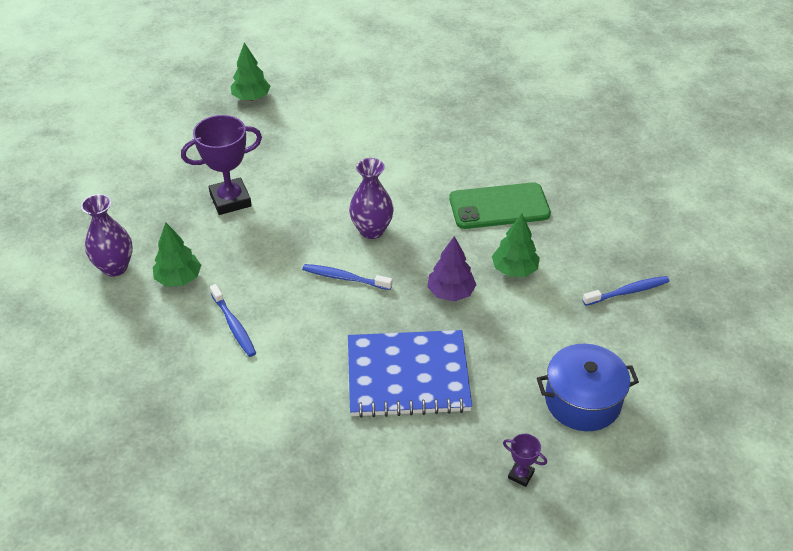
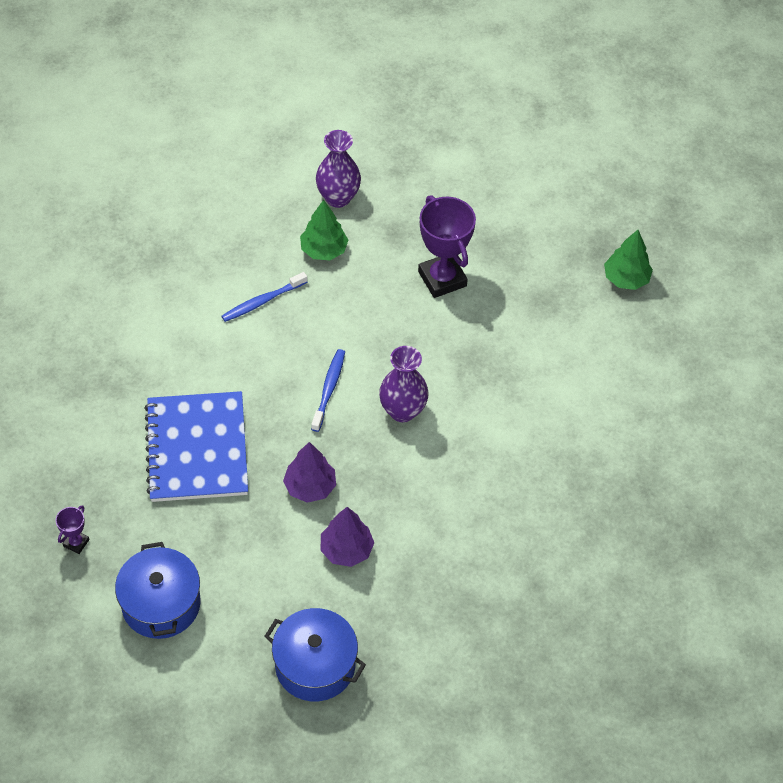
camera: 85 degrees right, 10 degrees up
(499, 206) = (450, 538): green phone -> none
(514, 269) = (346, 550): green tree -> purple tree
(628, 291) = (315, 665): blue toothbrush -> blue pot

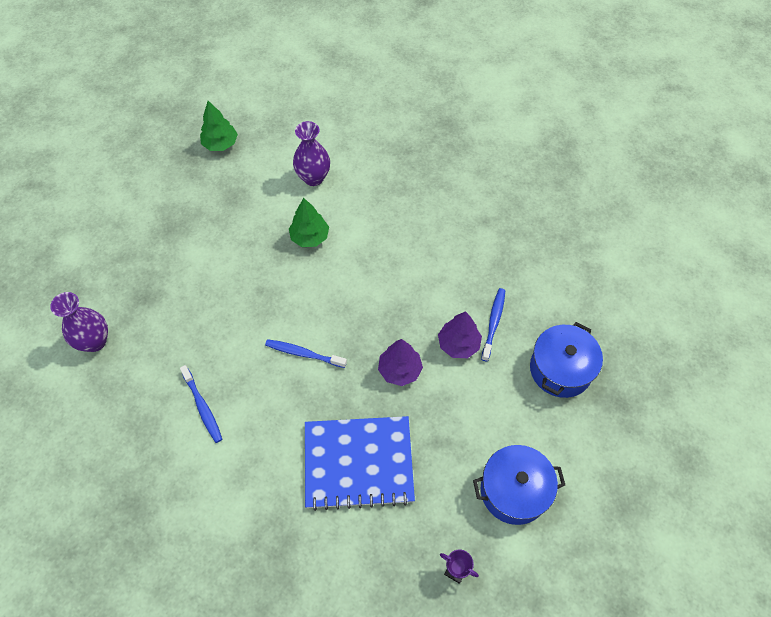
camera: 85 degrees left, 5 degrees up
(324, 250) = (153, 354): green tree -> green tree (309, 237)
(378, 590) = (493, 323): none -> blue toothbrush
(402, 411) = (329, 299): purple vase -> purple vase (313, 178)
(442, 279) = (200, 264): purple trophy -> none

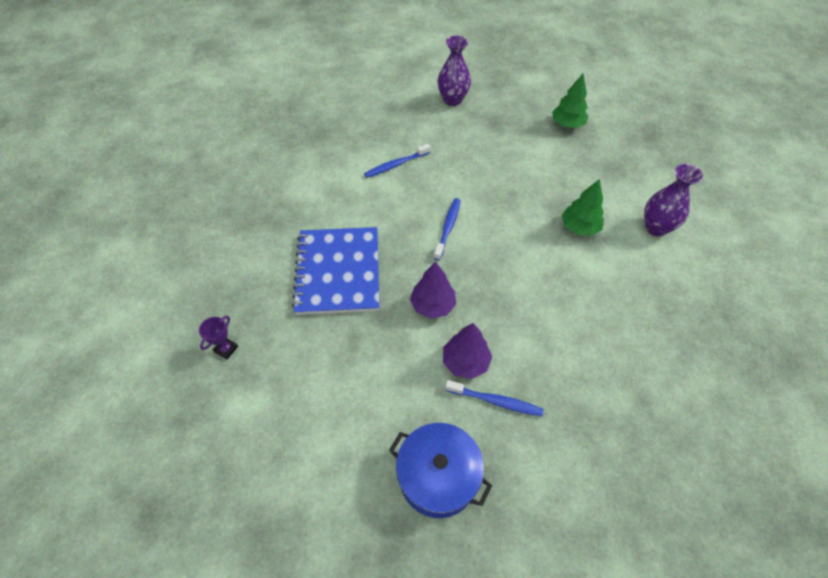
camera: 90 degrees right, 5 degrees down
(220, 144) = (674, 154): green tree -> green tree (567, 124)
(514, 490) = (295, 409): blue pot -> none

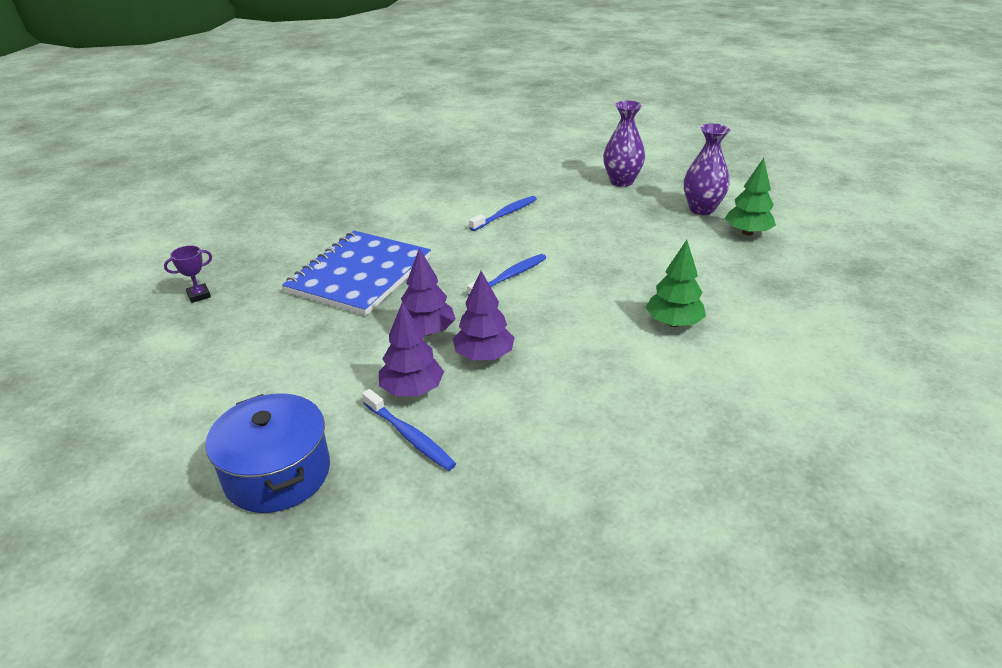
camera: 30 degrees right, 20 degrees down
(396, 165) = (505, 214): blue toothbrush -> blue toothbrush turned 135 degrees clockwise
(487, 309) = (484, 356): none -> purple tree
(656, 228) = (784, 355): purple vase -> purple vase (701, 209)

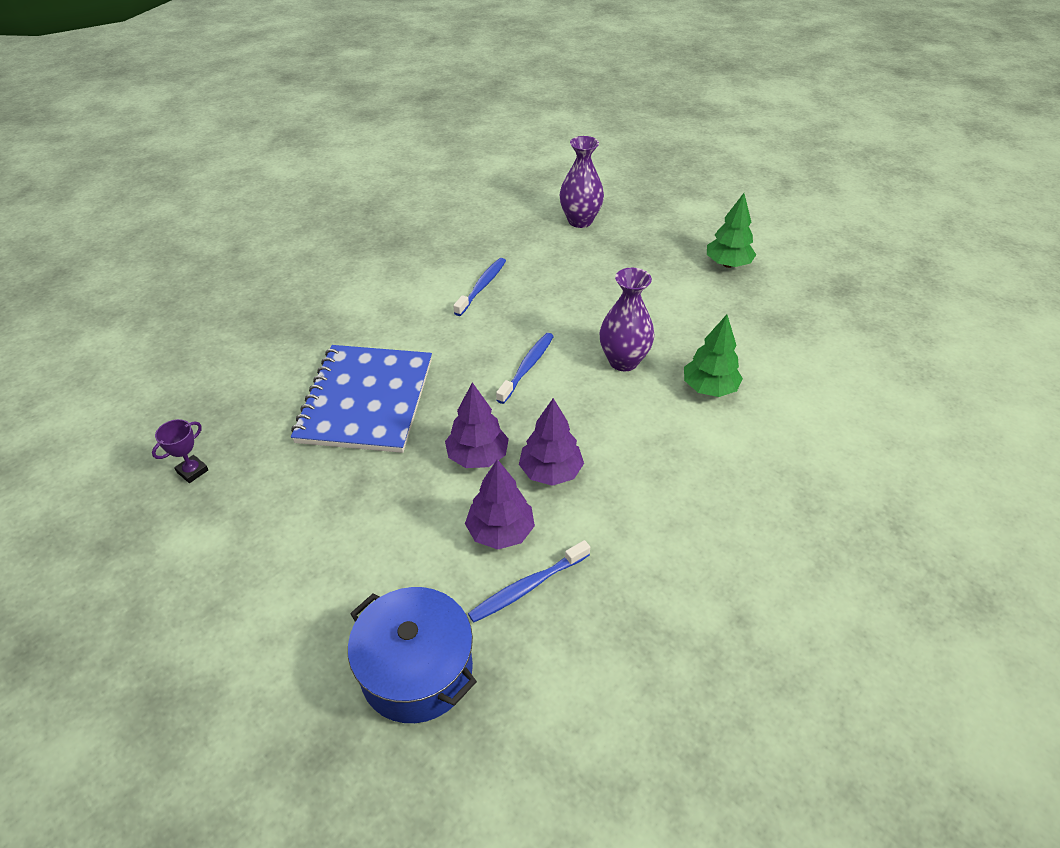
camera: 20 degrees left, 10 degrees up
(410, 436) = (527, 587): blue toothbrush -> blue toothbrush turned 120 degrees clockwise
(701, 209) = (673, 243): purple vase -> purple vase (623, 361)

